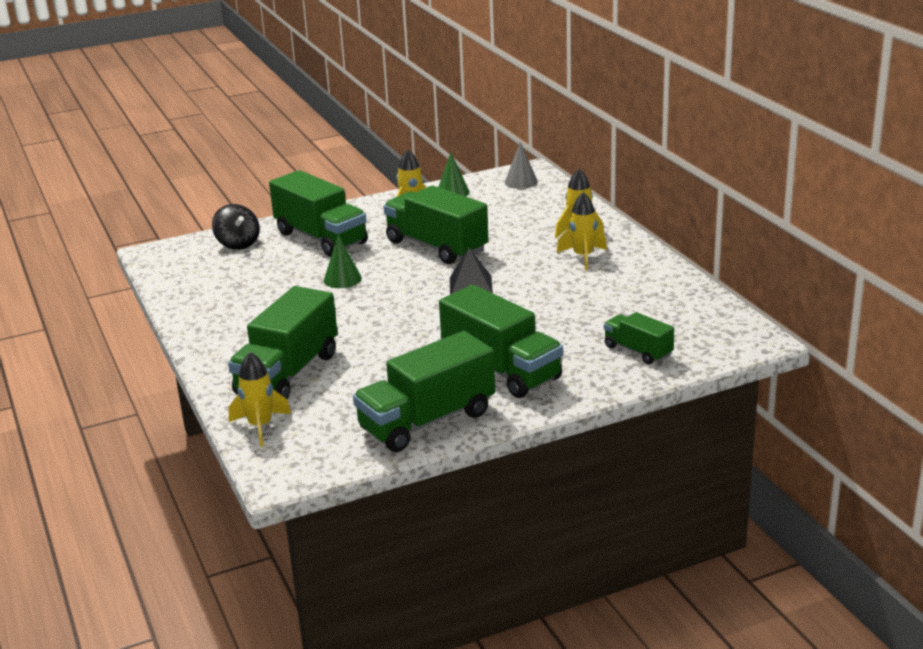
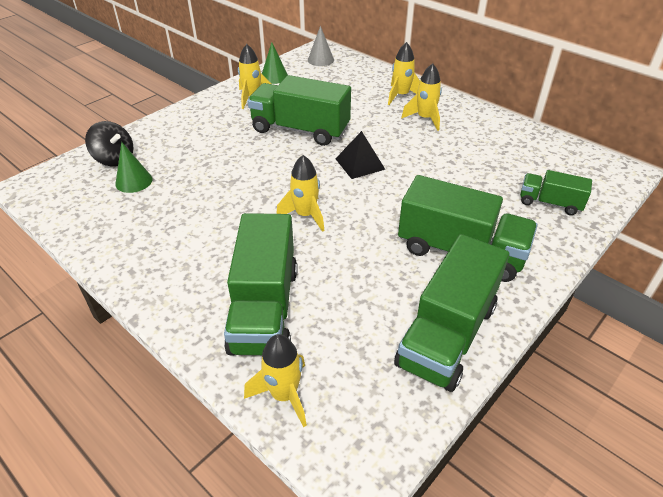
camera: 25 degrees left, 15 degrees up
(321, 238) = (191, 139): green truck -> none
(342, 279) = (241, 179): green cone -> green cone (134, 181)
(378, 317) = (305, 215): none -> yellow rocket

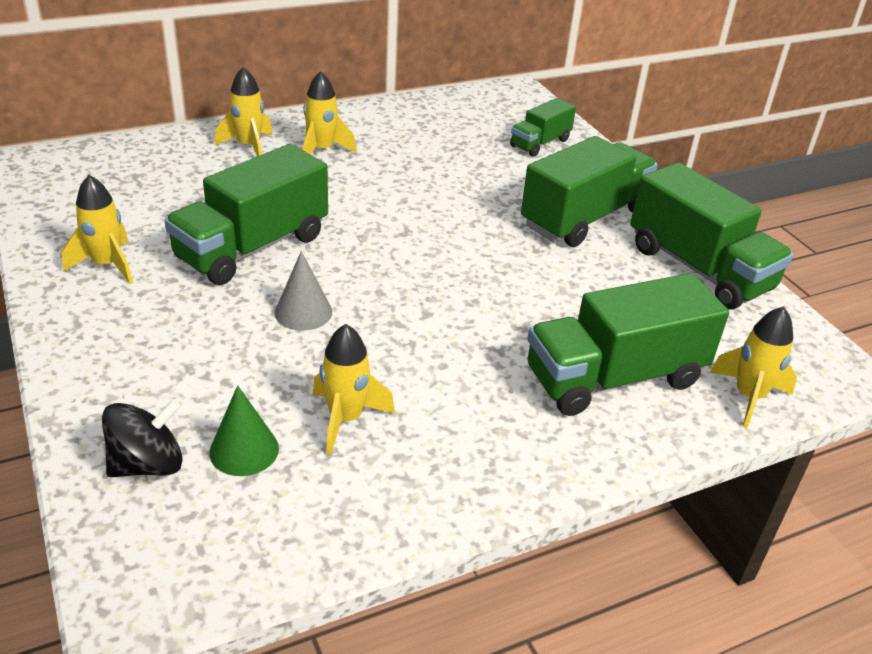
camera: 70 degrees left, 5 degrees down
(265, 308) = (614, 378): green truck -> green truck turned 135 degrees clockwise
(274, 77) = (63, 227): green cone -> none
(305, 215) = (457, 299): yellow rocket -> yellow rocket (346, 419)
(320, 60) = (65, 172): grey cone -> grey cone (303, 312)
(360, 164) = (379, 226): black pyramid -> none

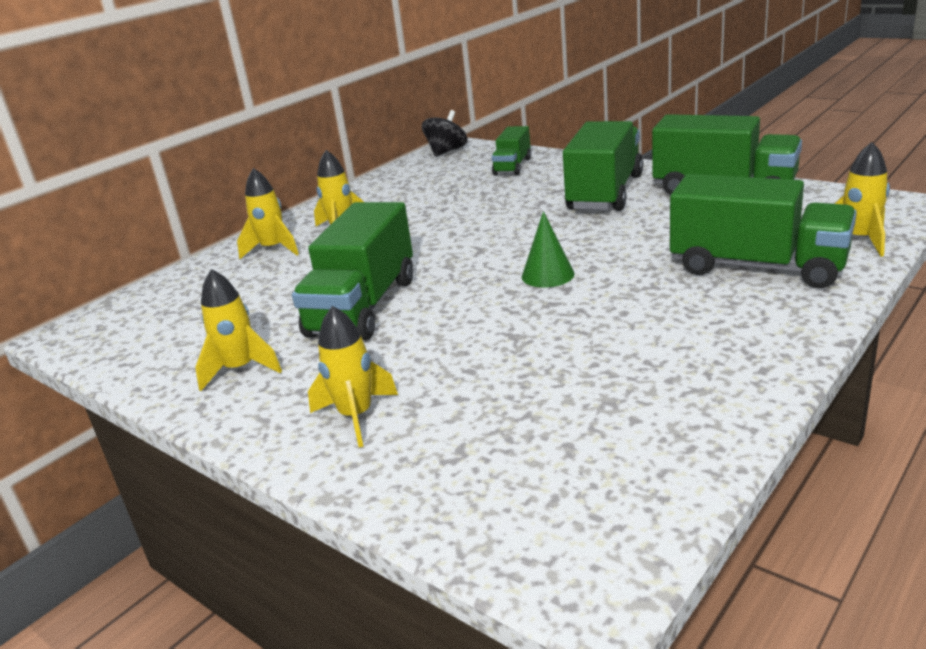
camera: 20 degrees left, 10 degrees down
(147, 464) = (466, 483): black spinning top -> black spinning top (446, 152)
(244, 450) = (539, 433): green cone -> green cone (547, 275)
(303, 312) = (465, 327): grey cone -> none
(346, 419) = (595, 376): yellow rocket -> yellow rocket (356, 416)
(614, 378) = (757, 267): green truck -> green truck turned 105 degrees counterclockwise

